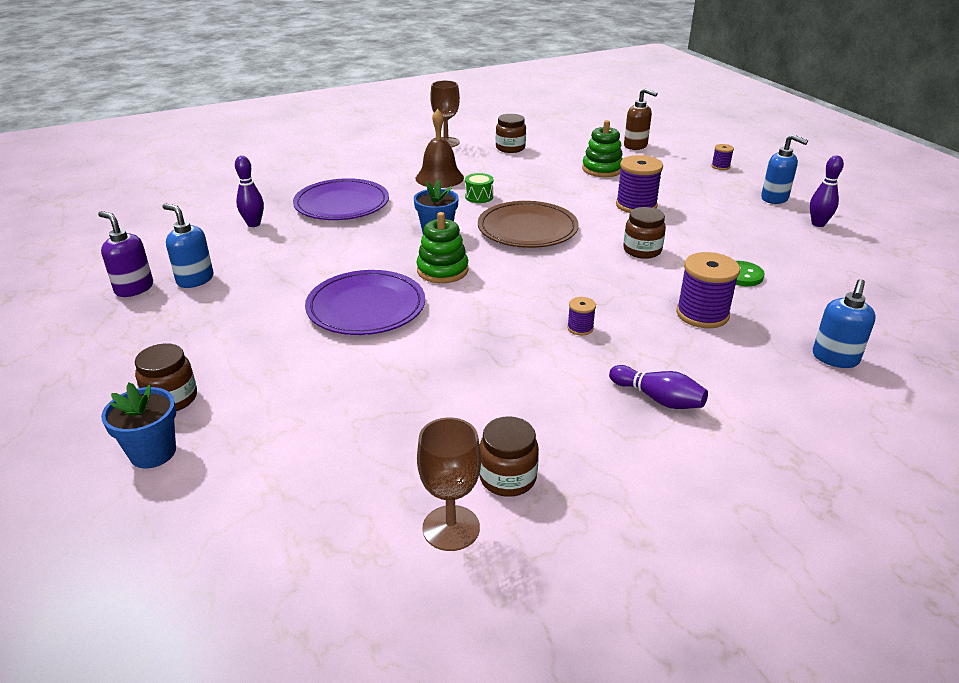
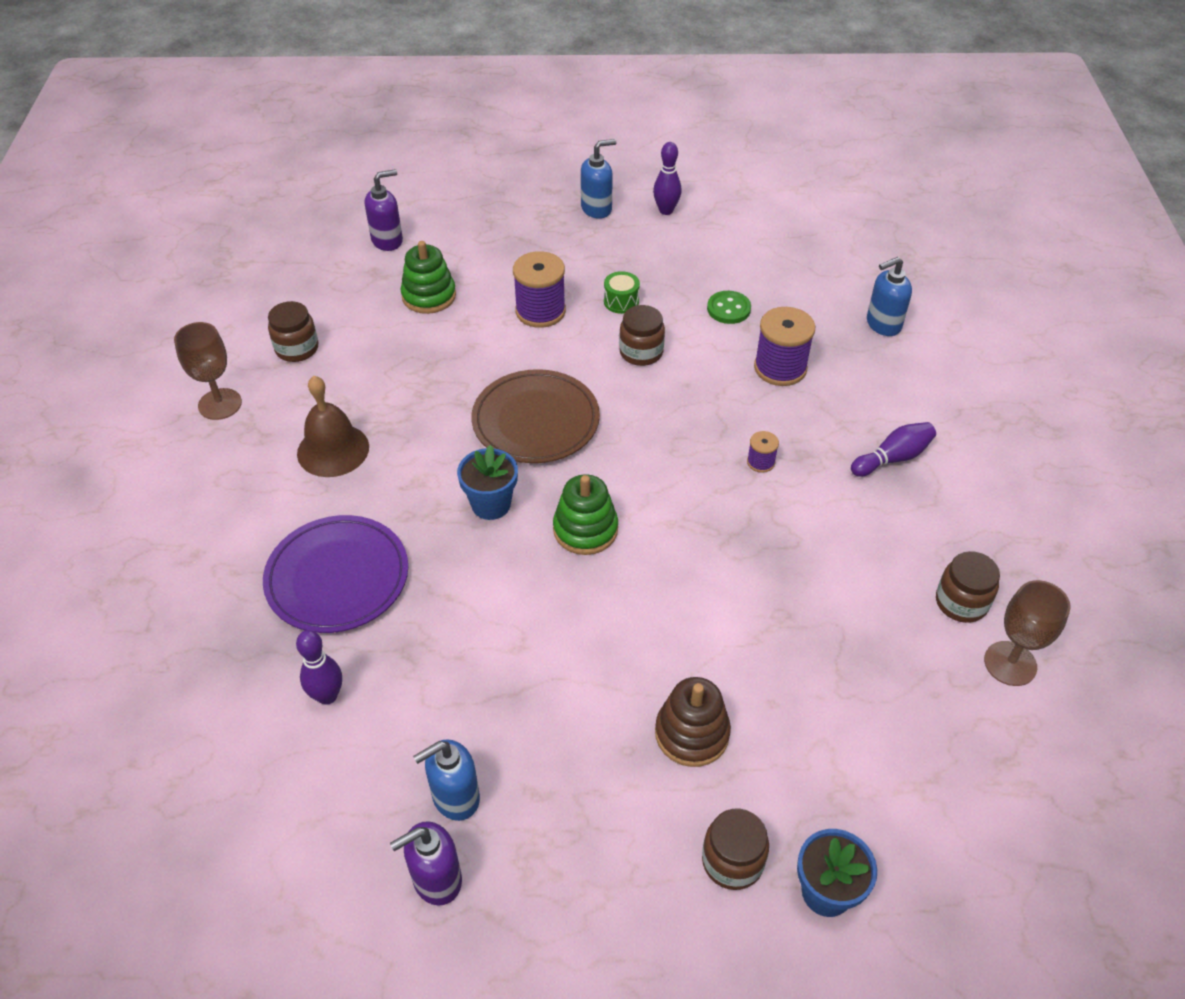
camera: 65 degrees left, 15 degrees up
(281, 355) = (692, 733): none -> brown stacking toy
(366, 307) = (629, 625): purple plate -> none
(479, 197) = (420, 432): green drum -> green drum (621, 301)
(635, 146) = (387, 240): brown soap dispenser -> purple soap dispenser
(720, 166) = (496, 206): purple spool -> none
(835, 358) = (883, 324): blue soap dispenser -> blue soap dispenser turned 105 degrees clockwise

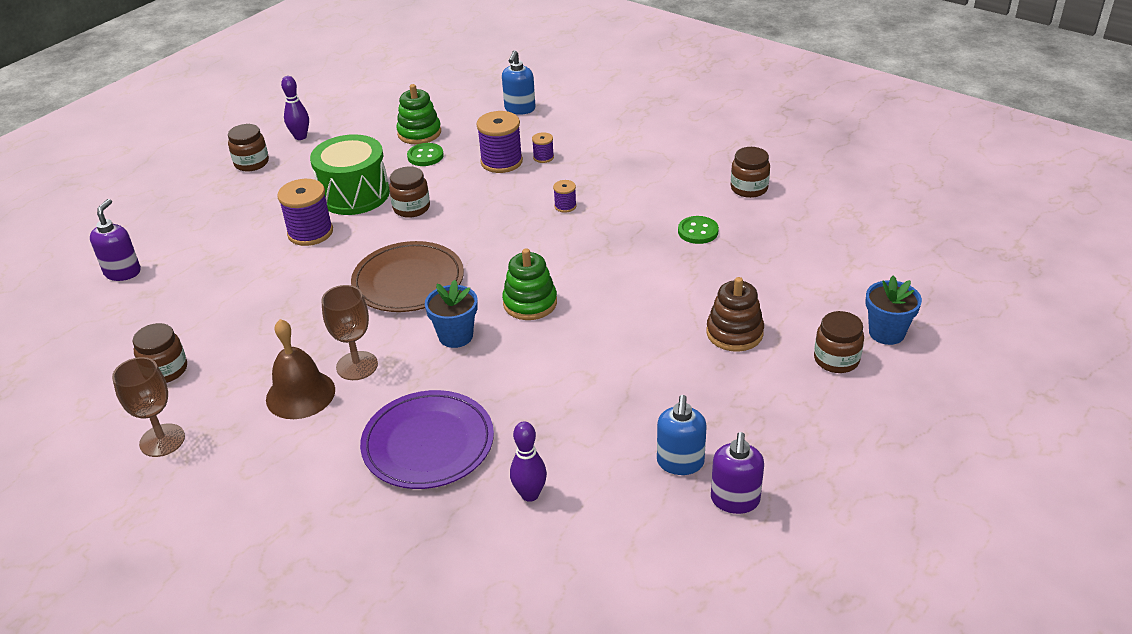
camera: 50 degrees left, 10 degrees down
(429, 296) = (215, 277): green stacking toy -> green stacking toy (419, 133)
(597, 209) = (251, 163): blue soap dispenser -> brown jar
(621, 301) = (354, 194): green drum -> green drum, size x2.29
(822, 394) = (543, 157): none -> purple spool
(832, 600) = (698, 231): none -> green button
(893, 458) = (623, 158): purple bowling pin -> none
(1010, 663) = (805, 194): brown goblet -> brown goblet (357, 366)

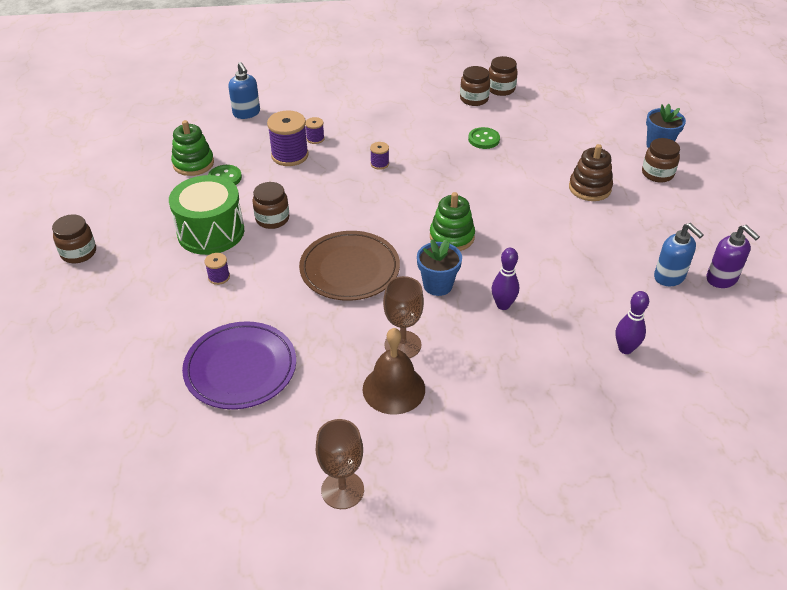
camera: 45 degrees left, 5 degrees up
(123, 272) = (96, 398): purple soap dispenser -> none
(165, 370) = (262, 442): brown jar -> brown jar (501, 89)
(300, 137) = (92, 212): purple bowling pin -> purple bowling pin (503, 305)
(310, 232) = (219, 277): purple spool -> purple spool, size x0.50
(428, 444) = (525, 361): purple plate -> purple plate (240, 368)

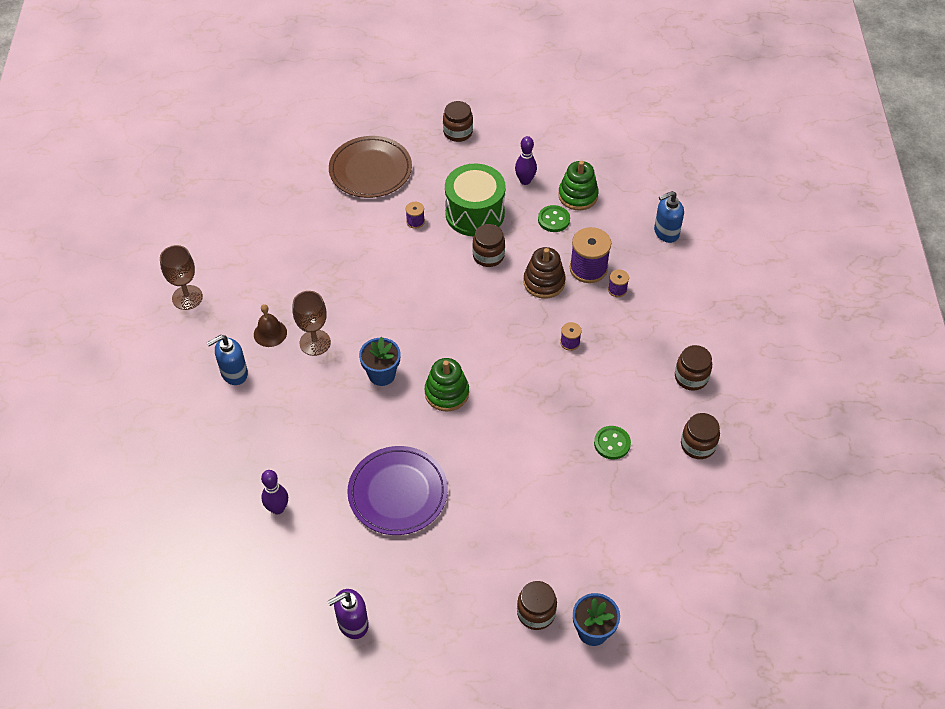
camera: 95 degrees right, 10 degrees up
(240, 368) = (311, 239): purple plate -> purple plate (398, 493)
(349, 269) = (412, 311): brown plate -> brown plate (370, 170)
(393, 389) = (270, 333): brown bell -> brown bell, size x0.66
(501, 89) = (722, 478): brown jar -> brown jar (691, 377)
(503, 305) = (348, 421): purple bowling pin -> purple bowling pin (525, 181)
(589, 188) = (514, 533): brown stacking toy -> brown stacking toy (544, 282)
(669, 277) = (363, 573): blue soap dispenser -> blue soap dispenser (234, 373)

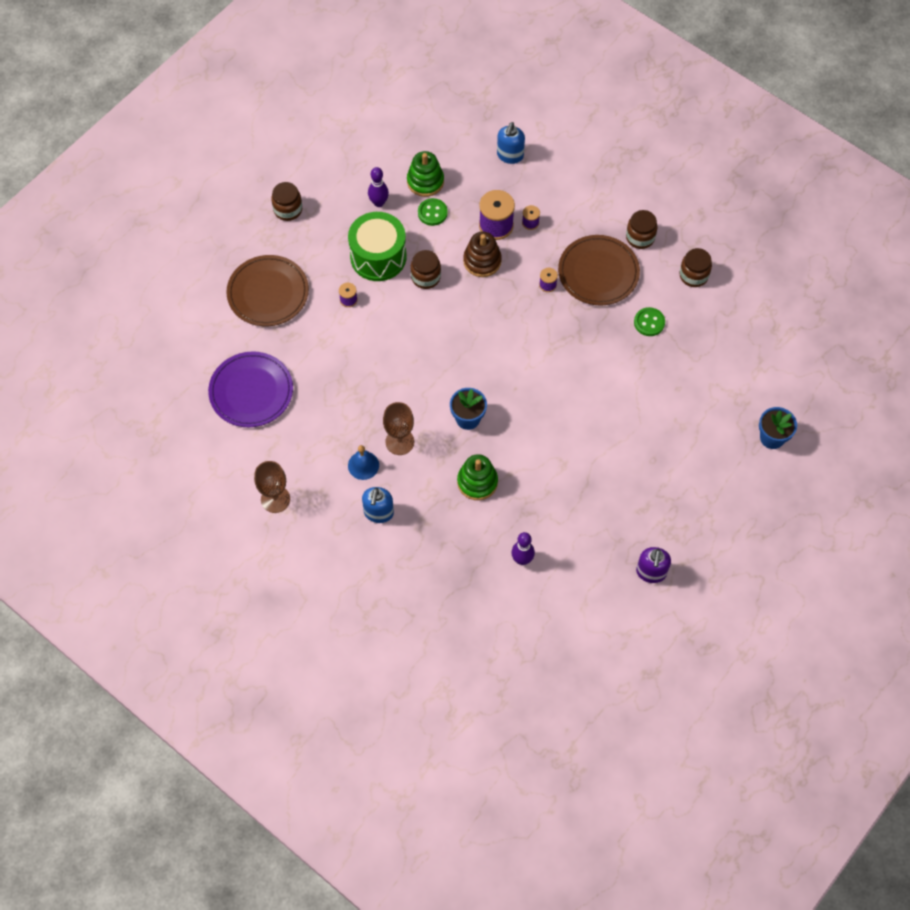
camera: 50 degrees left, 10 degrees up
(270, 333) = (363, 465): brown bell -> blue bell
(398, 493) = (575, 476): purple plate -> purple plate (251, 391)
(447, 393) = (520, 389): green stacking toy -> green stacking toy (477, 482)
(536, 613) = (733, 460): brown jar -> none
(621, 371) = (598, 272): none -> brown plate

